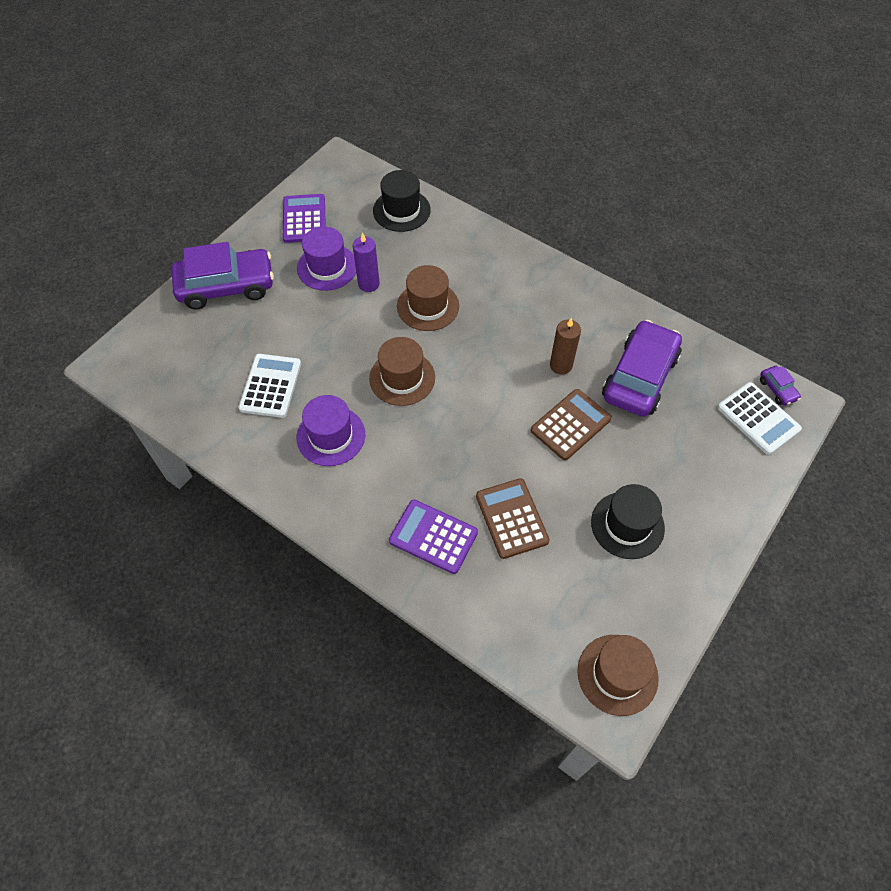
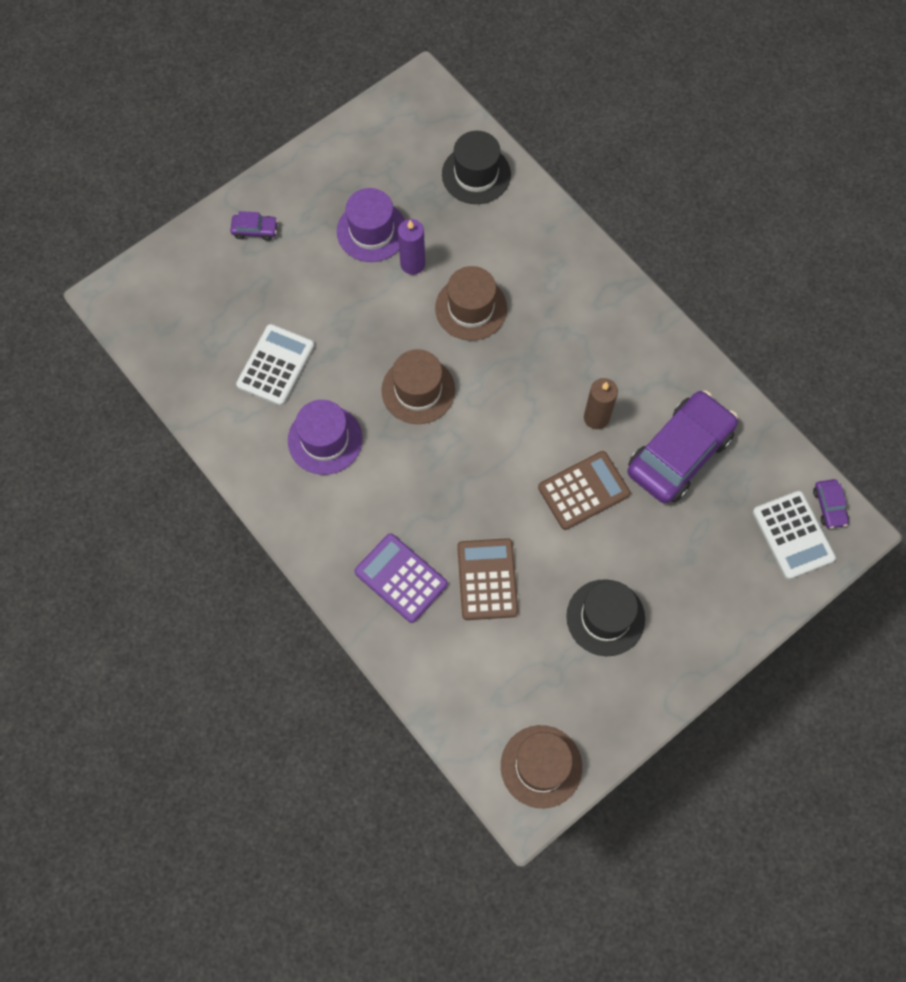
camera: 15 degrees right, 10 degrees up
(226, 286) = (255, 230): purple car -> purple car, size x0.41
(304, 219) = (361, 160): purple calculator -> none

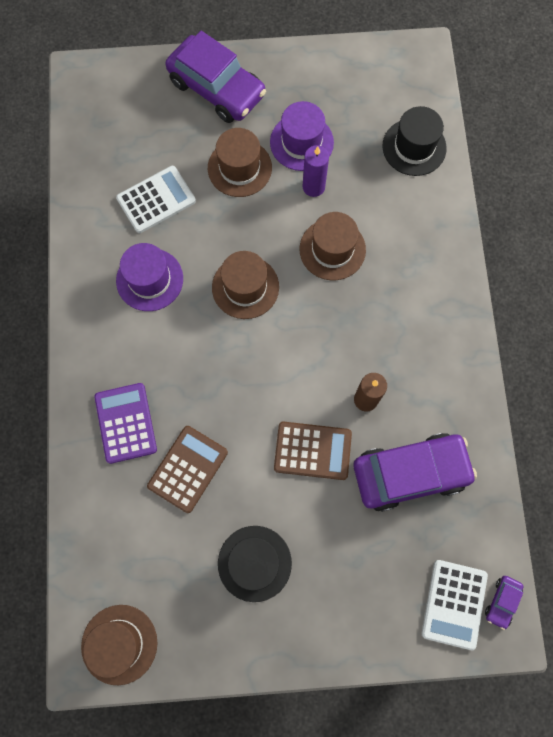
camera: 35 degrees right, 5 degrees up
(255, 230) = (217, 88): purple car -> purple car, size x2.42
(332, 289) = (239, 168): none -> brown hat

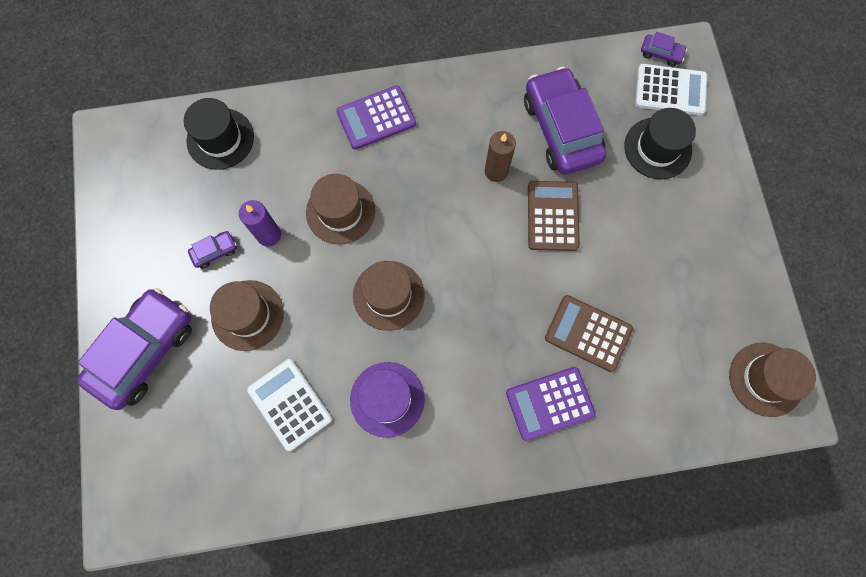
camera: 95 degrees left, 0 degrees up
(254, 563) = (667, 260): black hat -> black hat (657, 148)
(301, 142) = (215, 251): purple hat -> purple car
(431, 287) = (376, 118): none -> purple calculator

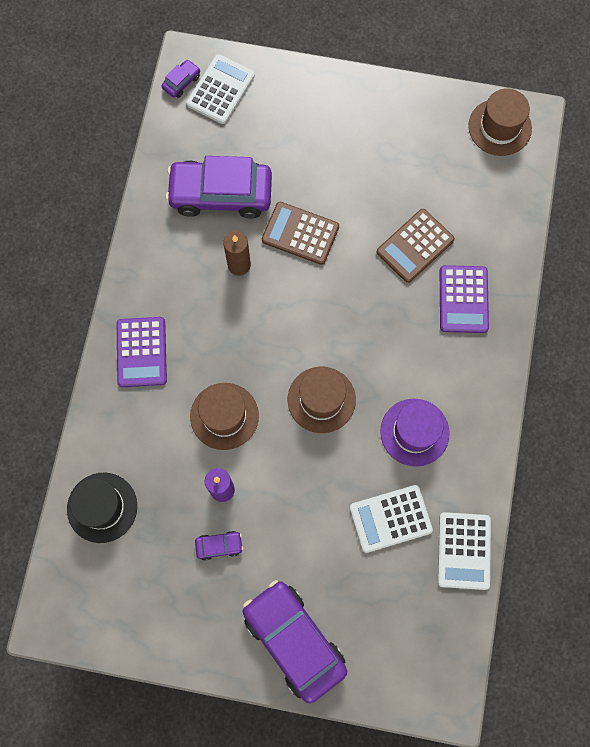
camera: 70 degrees left, 0 degrees up
(215, 251) = (219, 545): purple car -> purple car turned 90 degrees clockwise
(247, 315) = (294, 533): brown hat -> none
(279, 491) = (463, 551): none -> white calculator
(657, 148) = (271, 123): black hat -> none

